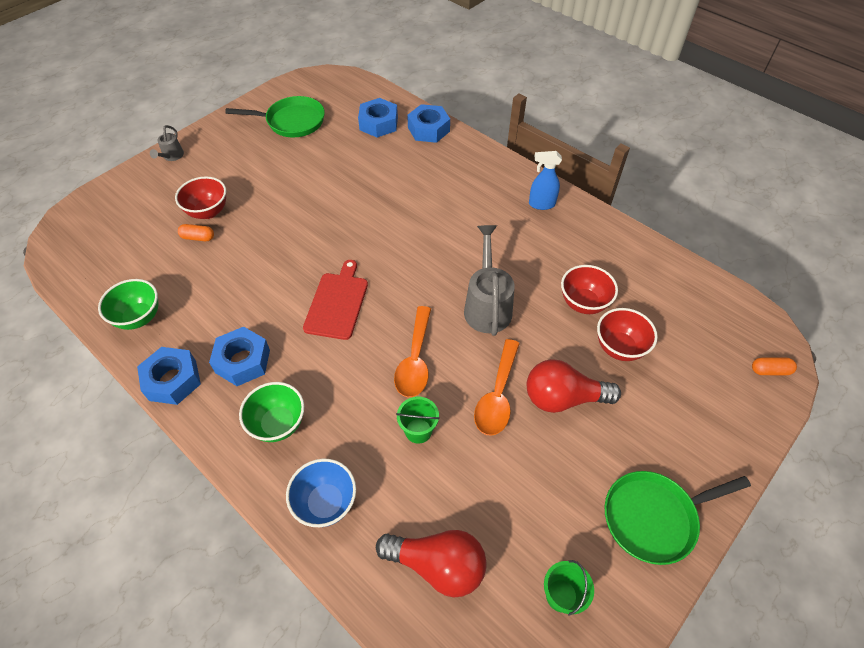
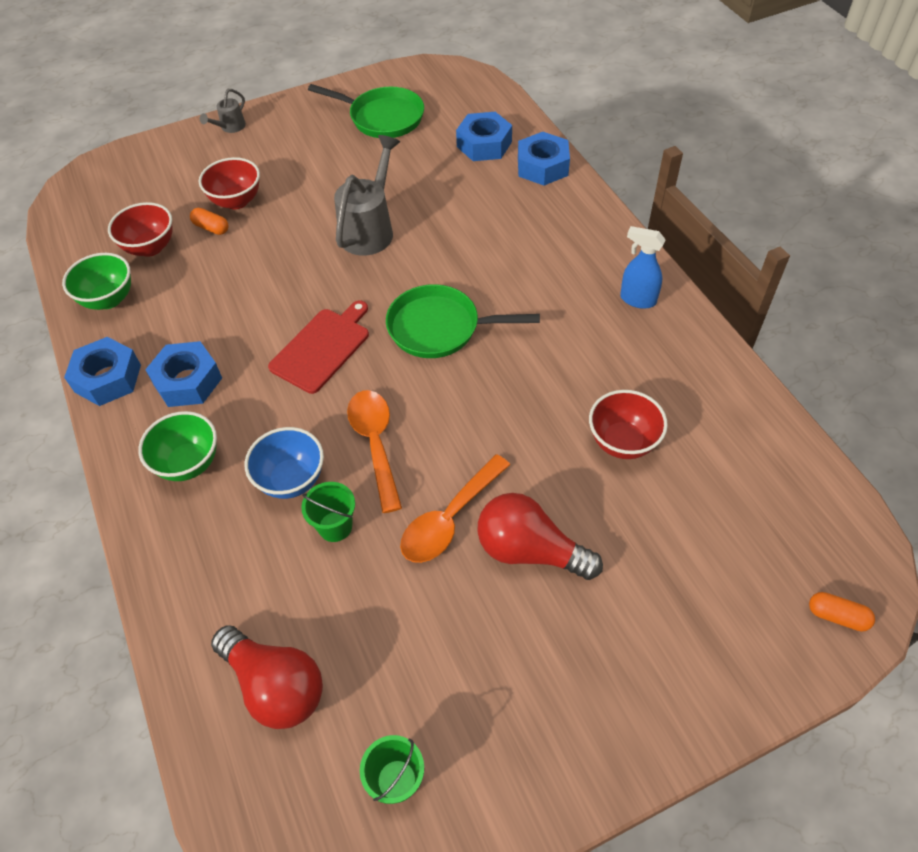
camera: 25 degrees right, 0 degrees up
(326, 503) = (193, 568): blue bowl -> blue bowl (291, 480)
(415, 360) = (375, 443): orange spoon -> orange spoon turned 135 degrees clockwise
(487, 305) = (497, 406): grey watering can -> grey watering can (370, 229)
(619, 347) = (639, 514): red bowl -> red bowl (150, 247)
(654, 517) = (564, 739): green pan -> green pan (440, 328)

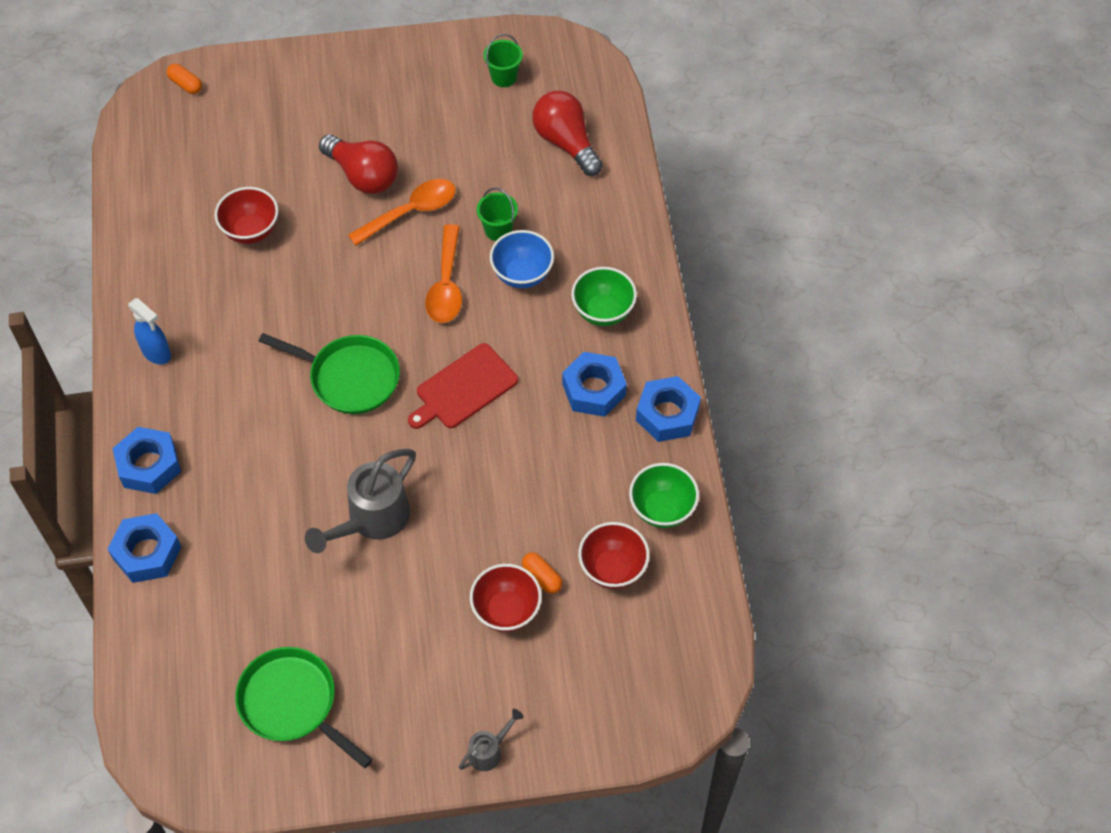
camera: 165 degrees left, 5 degrees up
(484, 144) = (193, 611): blue nut -> blue nut (149, 465)

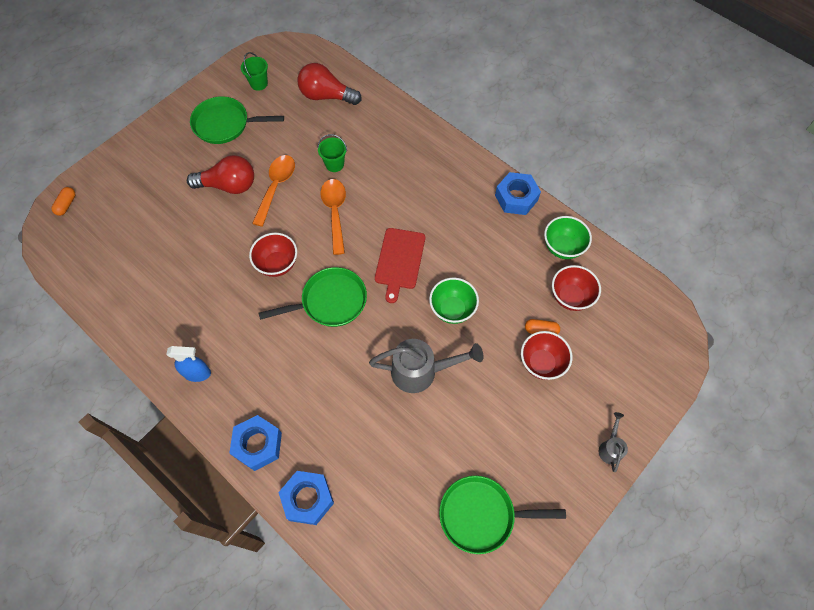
camera: 40 degrees left, 5 degrees up
(186, 84) = (66, 205): orange capsule -> orange capsule turned 75 degrees counterclockwise
(251, 231) = (190, 261): red bowl -> red bowl (277, 264)
(372, 520) = (421, 371): grey watering can -> grey watering can turned 90 degrees counterclockwise
(423, 102) = (225, 124): none -> green pan
(446, 285) = (335, 212): orange spoon -> orange spoon turned 150 degrees counterclockwise
(522, 274) = (371, 178): blue bowl -> none
(594, 389) = (467, 212): blue nut -> none
(603, 311) = (432, 168): green bowl -> green bowl (452, 309)

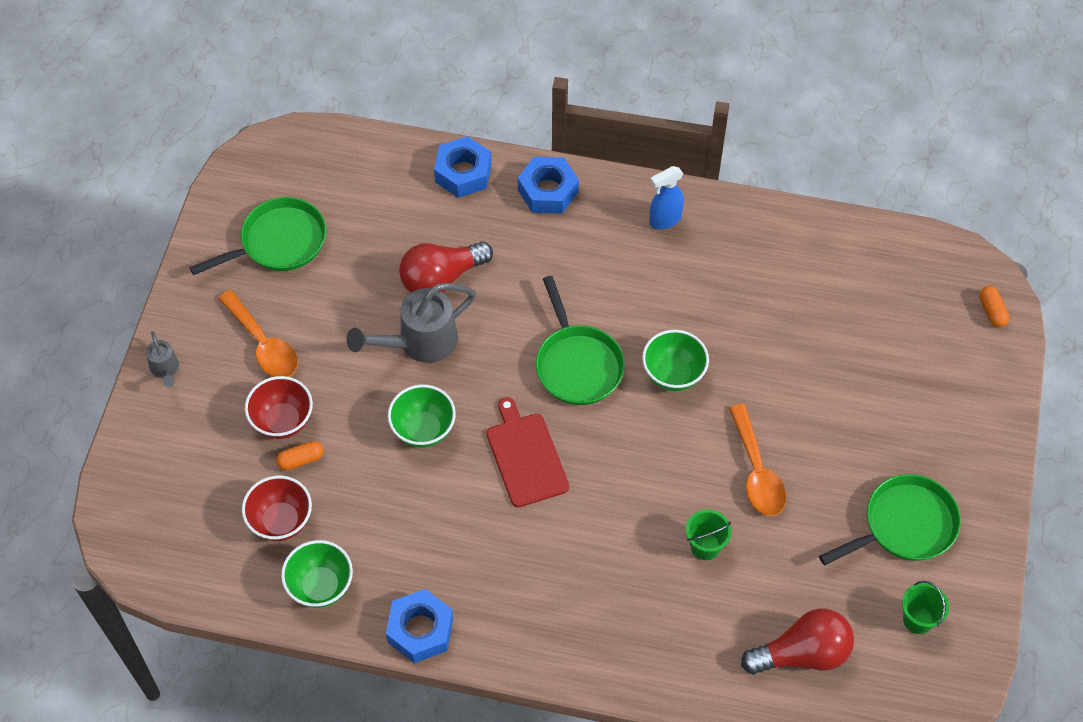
camera: 150 degrees right, 5 degrees down
(229, 185) = (819, 440): red light bulb -> red light bulb (441, 278)
(277, 264) = (673, 374): red bowl -> green bowl
(330, 301) = (577, 364): green pan -> green pan turned 60 degrees counterclockwise
(335, 212) = (653, 477): orange spoon -> orange spoon (263, 344)

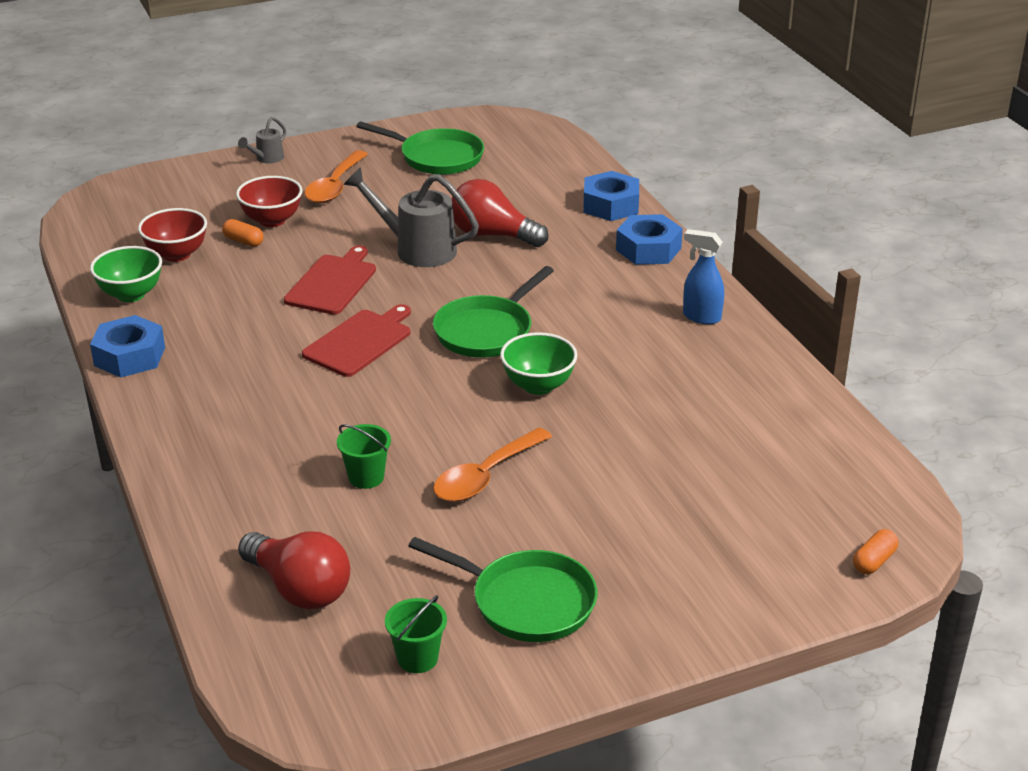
camera: 55 degrees right, 25 degrees down
(423, 430) = (332, 283): green bowl -> red cutting board

